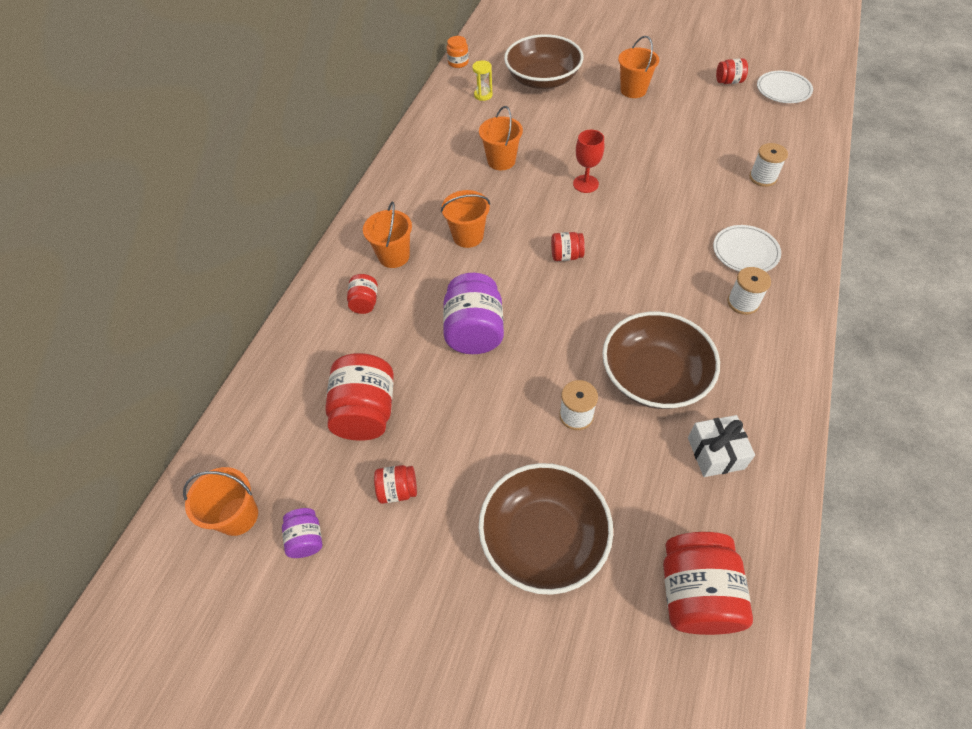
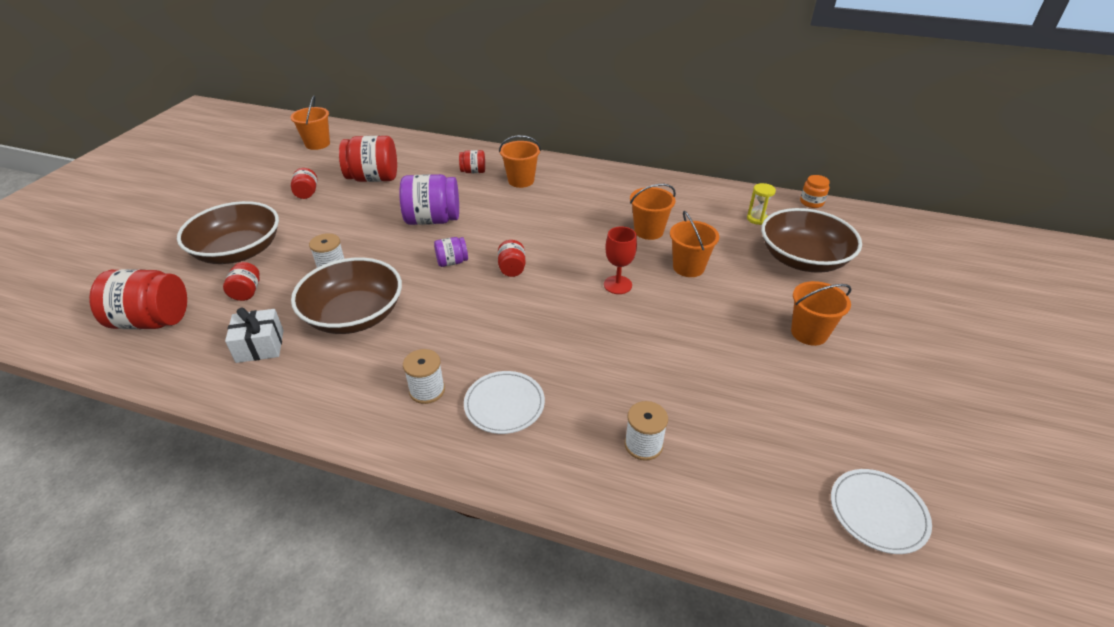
camera: 85 degrees right, 15 degrees down
(306, 539) = (290, 165): purple jar -> purple jar (452, 262)
(468, 236) = (542, 214): orange bucket -> orange bucket (688, 267)
(728, 81) = (872, 440): red jar -> red jar (246, 292)

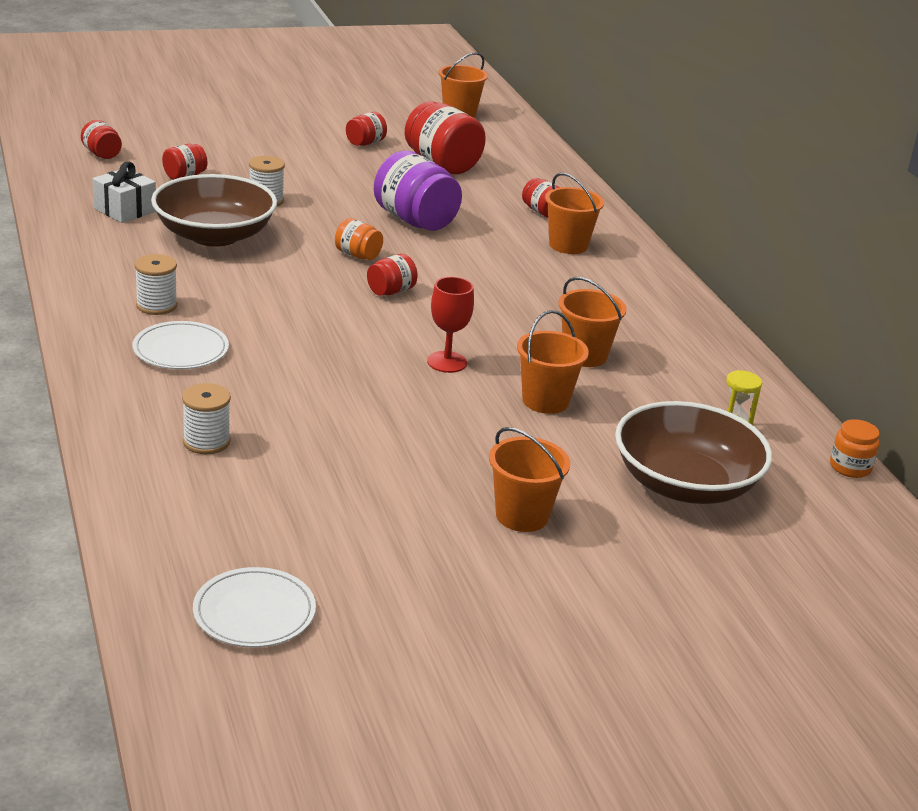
camera: 50 degrees right, 10 degrees down
(152, 321) = (102, 154): red jar -> red jar, size x0.52
(238, 251) = (234, 149): brown bowl -> none
(452, 262) = (358, 255): purple jar -> orange jar

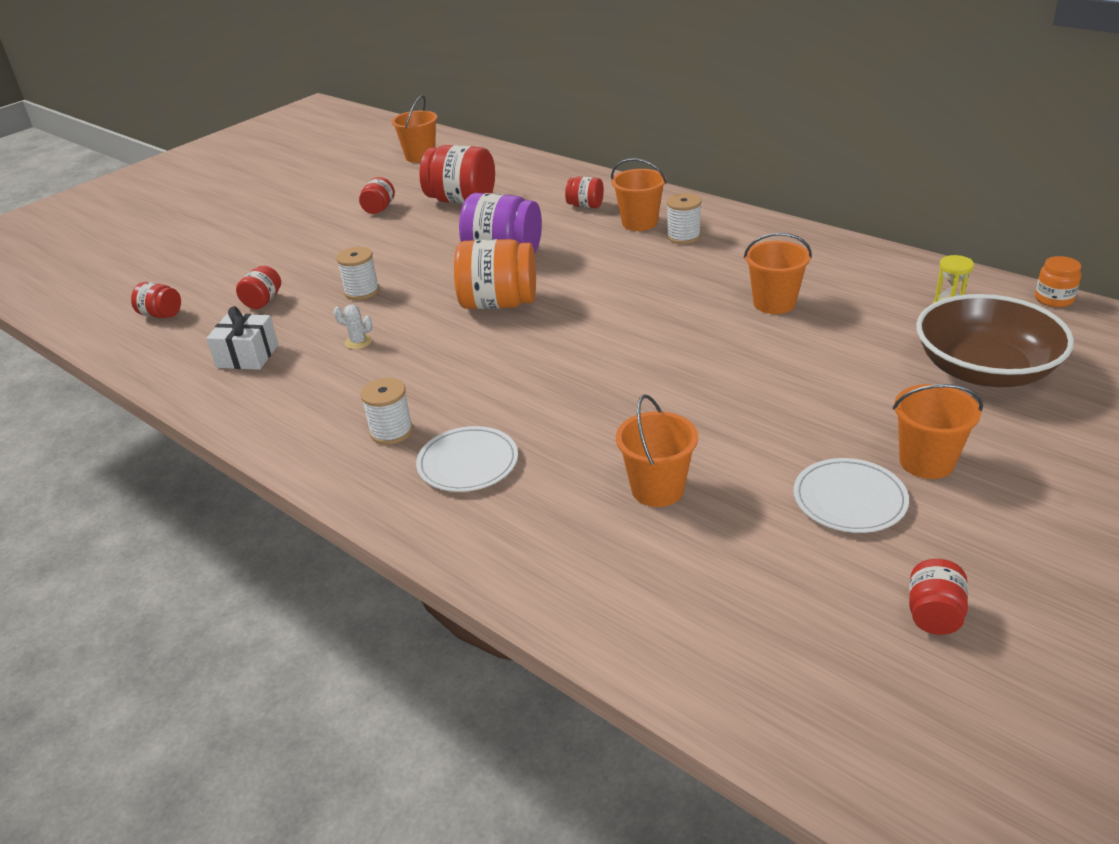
camera: 25 degrees left, 5 degrees up
(206, 441) = (606, 540): white spool -> white spool (683, 236)
(214, 235) = (358, 342): brown bowl -> white cactus
(254, 612) = (874, 689): white plate -> white plate (849, 499)
(358, 255) = (499, 303): orange jar -> orange jar, size x1.94
(391, 291) = (566, 321): red jar -> red jar (934, 614)
(447, 362) = (689, 360): red goblet -> none
(545, 401) = (801, 354): orange bucket -> orange bucket (657, 489)

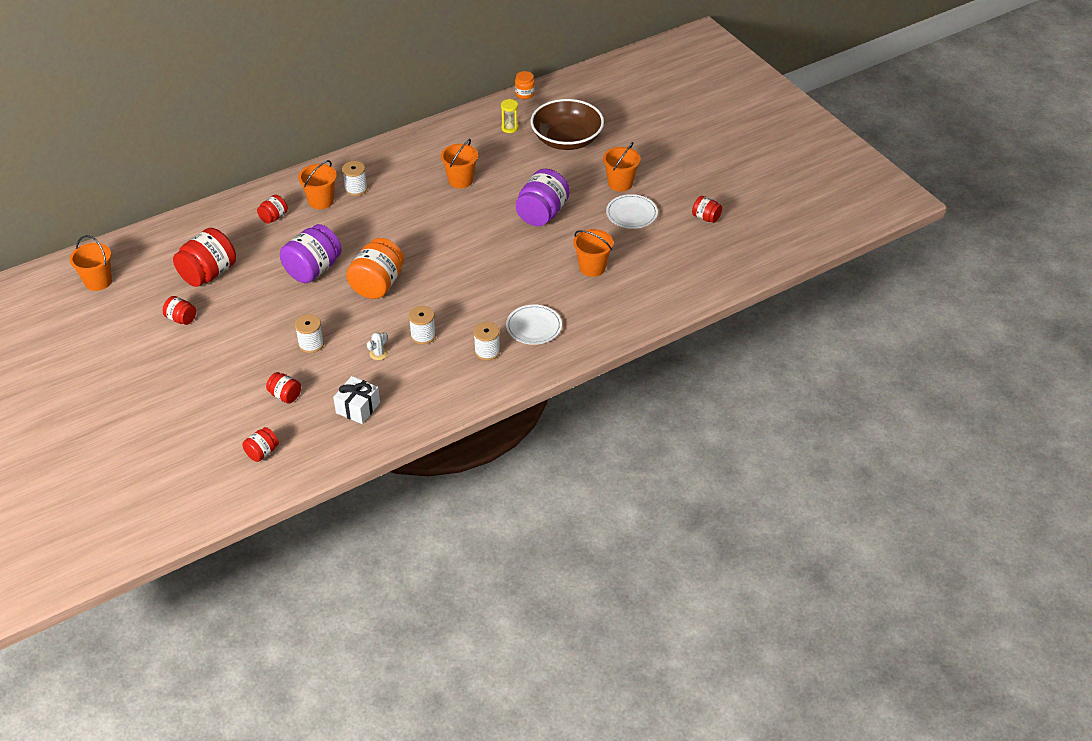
camera: 75 degrees left, 10 degrees up
(407, 366) = (423, 335): none -> white spool
(760, 397) = (542, 214): none -> purple jar

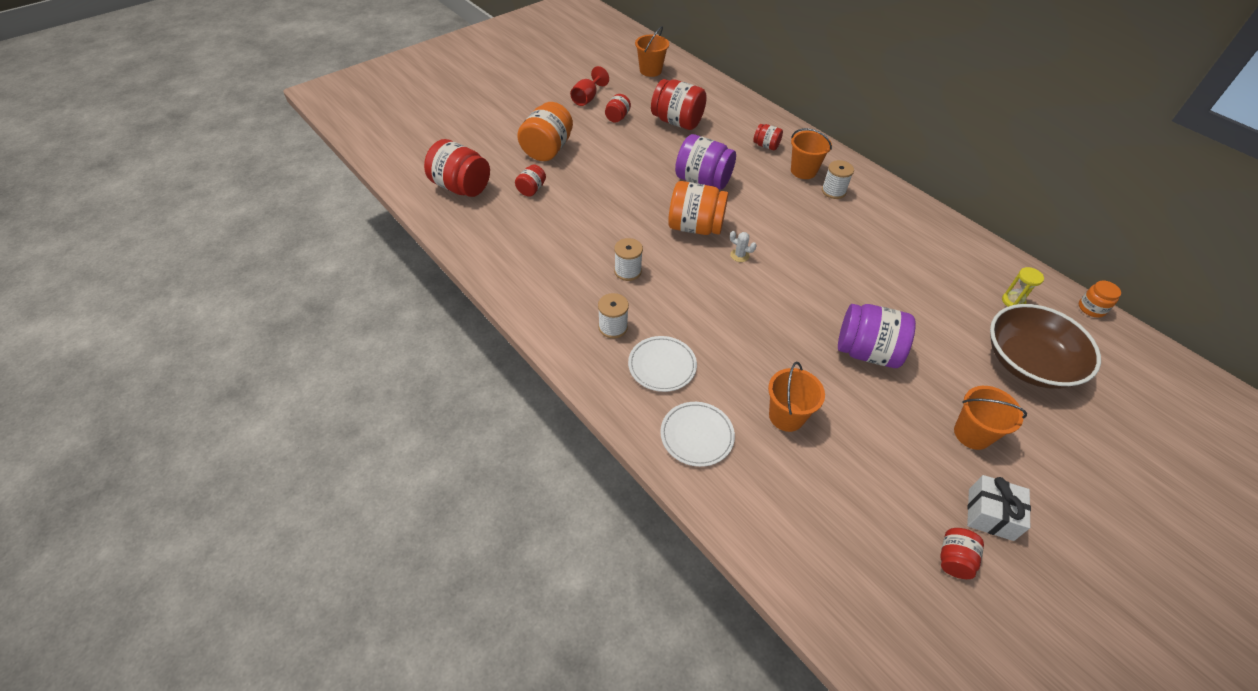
camera: 80 degrees right, 5 degrees up
(133, 340) = (587, 98): none -> red goblet
(219, 379) = (547, 149): none -> orange jar
(262, 452) = (461, 187): red jar -> red jar, size x1.94
(311, 344) = (600, 195): white spool -> none
(358, 408) = (519, 238): white gift -> white gift (990, 514)
(378, 353) = (595, 242): white cactus -> white cactus (739, 255)
(460, 180) = (889, 269): orange bucket -> none
(631, 214) = (914, 453): white plate -> white plate (697, 435)

